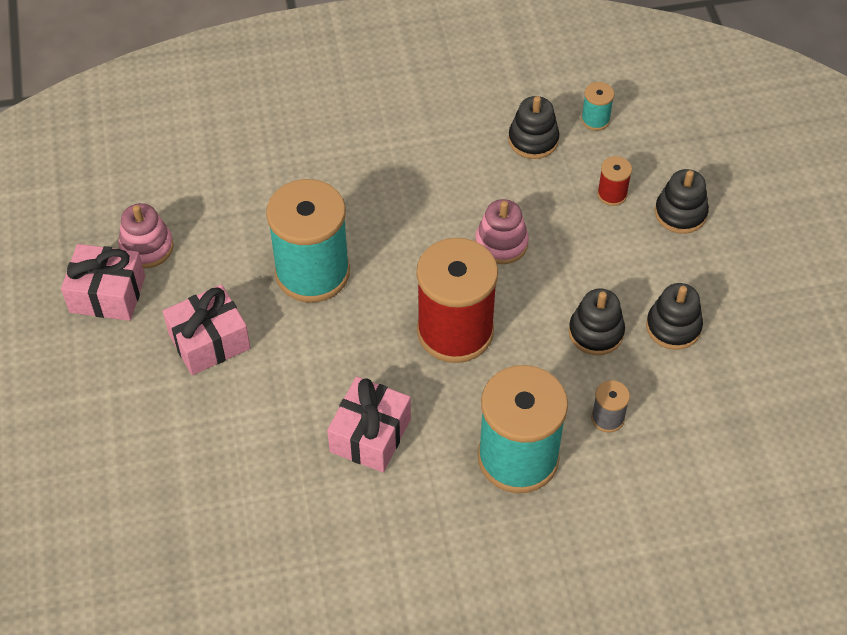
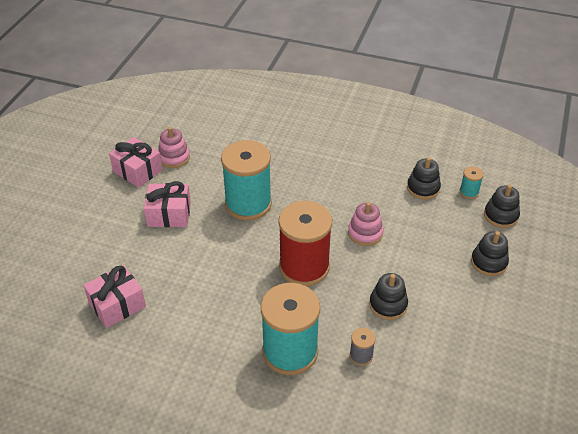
camera: 30 degrees right, 10 degrees down
(370, 435) = (215, 299): pink gift -> pink gift (117, 305)
(612, 194) = (451, 235): red spool -> none
(673, 327) = (440, 323): black stacking toy -> black stacking toy (501, 216)

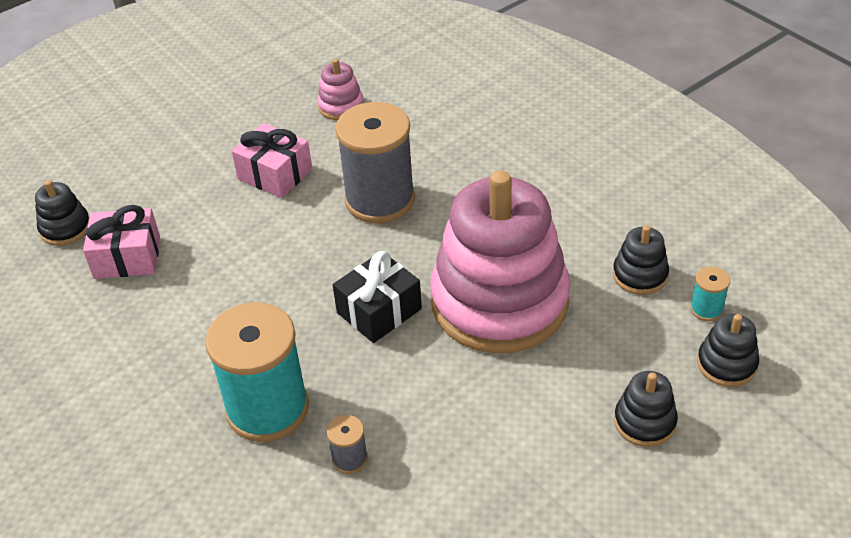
camera: 35 degrees right, 0 degrees up
(137, 171) = (284, 107): pink gift -> none
(248, 204) = (380, 200): turquoise spool -> grey spool
(304, 267) = (379, 311): red spool -> black gift
(365, 233) = (499, 302): pink stacking toy -> pink stacking toy, size x2.48
(388, 305) = (445, 411): black stacking toy -> black stacking toy (65, 228)

